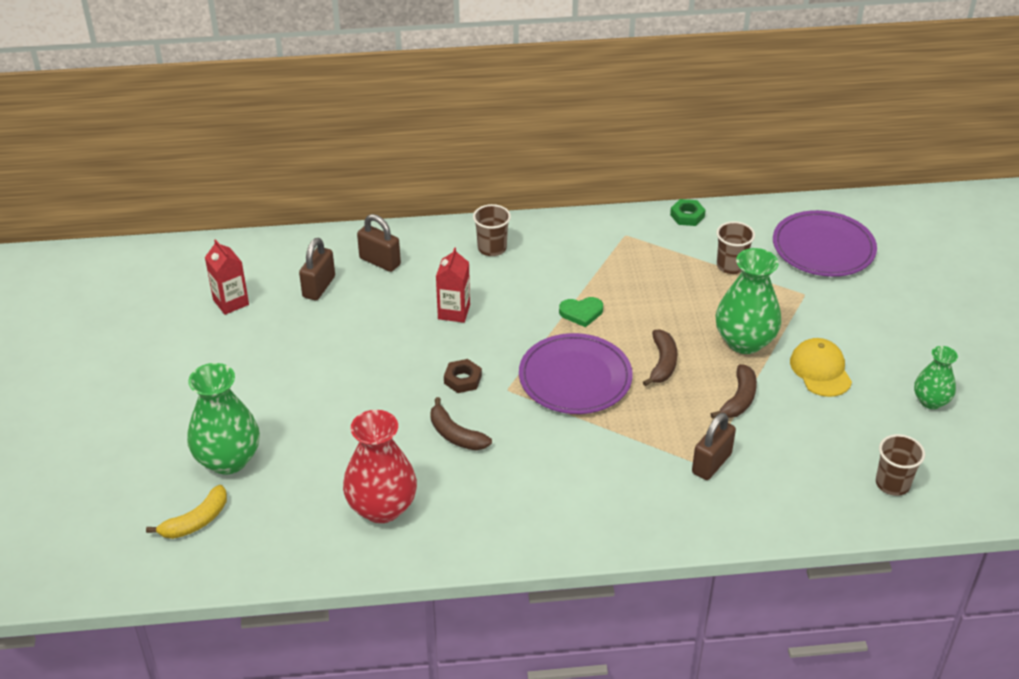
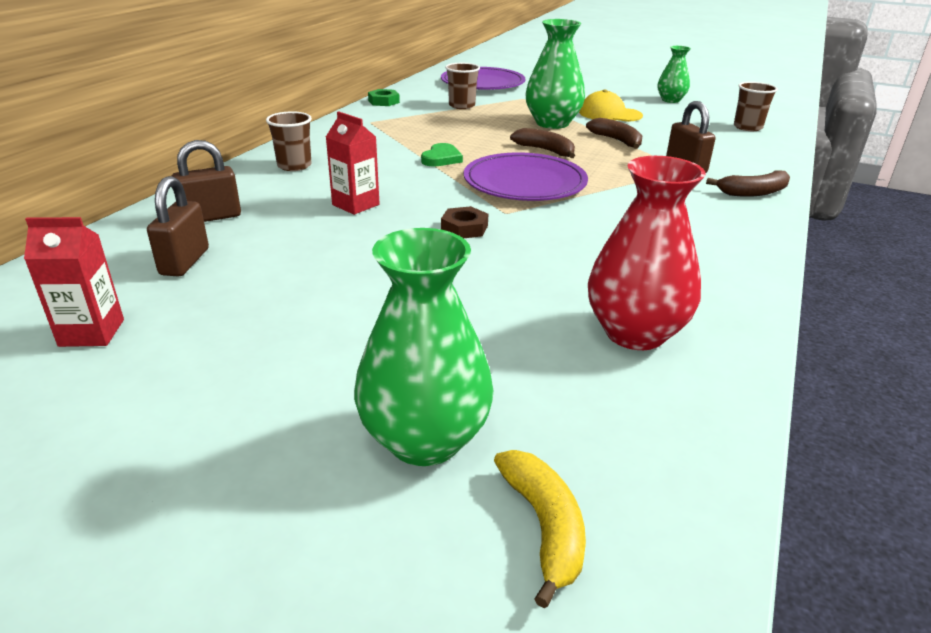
camera: 60 degrees left, 10 degrees down
(319, 287) = (184, 262): brown padlock -> brown padlock turned 45 degrees clockwise
(455, 435) = (547, 255): brown banana -> brown banana (753, 192)

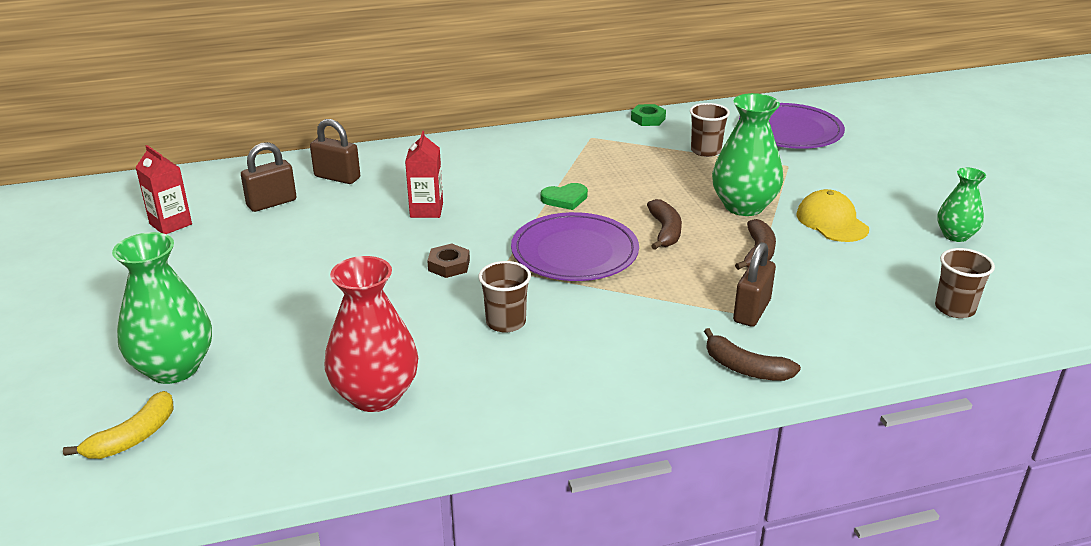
camera: 50 degrees right, 0 degrees up
(294, 166) = (456, 158): brown cup -> brown cup (506, 322)

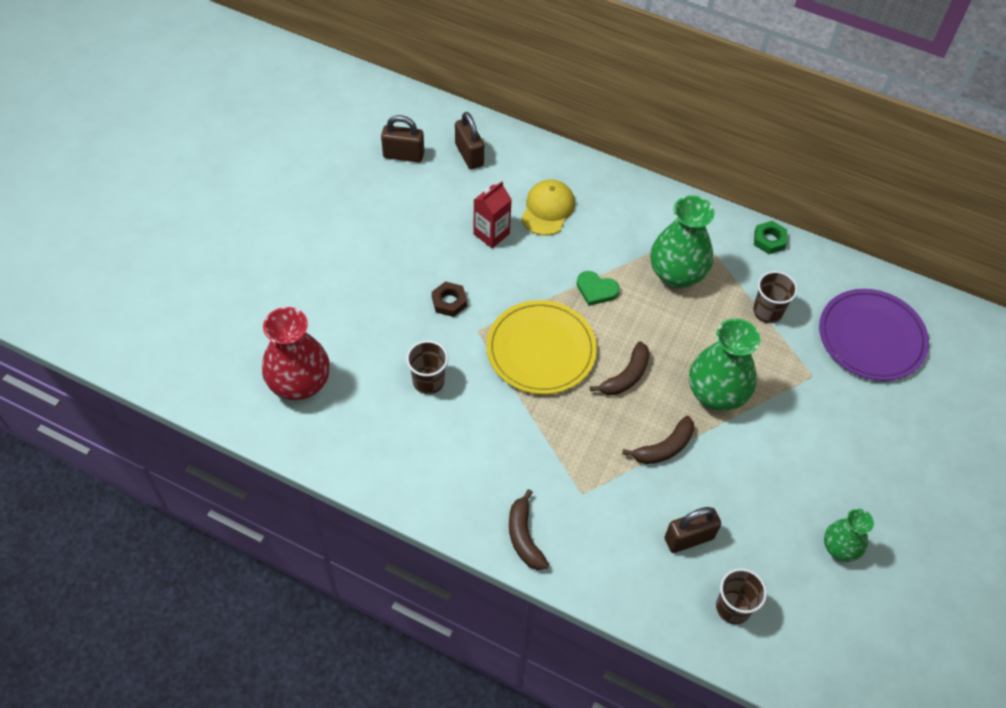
camera: 40 degrees right, 25 degrees up
(133, 437) = (162, 318): yellow banana -> none
(170, 224) = (327, 135): red carton -> none
(173, 368) = (222, 277): green vase -> green vase (676, 274)
(574, 252) = (541, 350): purple plate -> yellow plate
(751, 311) = (589, 495): brown padlock -> brown padlock (689, 538)
(831, 222) = (762, 460): yellow cap -> yellow cap (547, 209)

